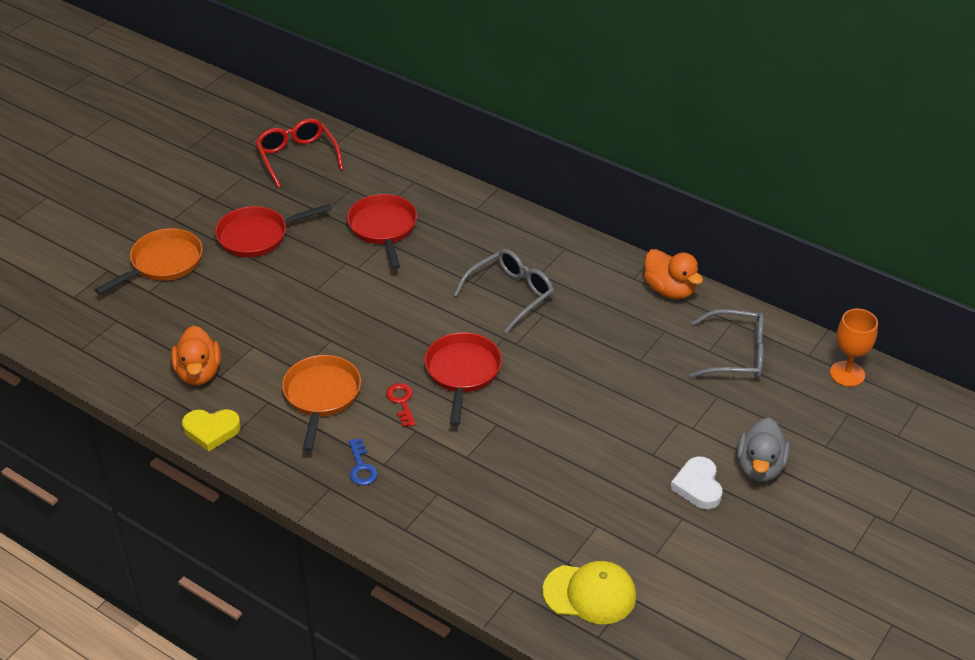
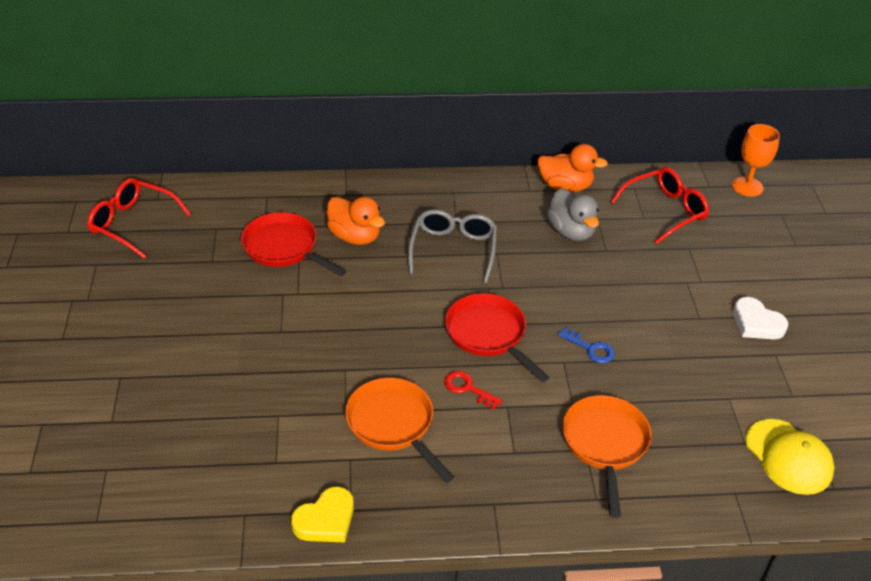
camera: 40 degrees left, 0 degrees up
(163, 263) = (98, 386): orange pan -> orange pan (605, 444)
(199, 373) = (251, 471): orange duck -> orange duck (355, 236)
(257, 236) = (170, 312): red pan -> none
(361, 467) = (499, 467): blue key -> blue key (590, 348)
(590, 593) = (788, 457): yellow cap -> yellow cap turned 90 degrees clockwise
(736, 355) = (665, 211): grey glasses -> red glasses
(760, 467) = (777, 285): grey duck -> grey duck (571, 232)

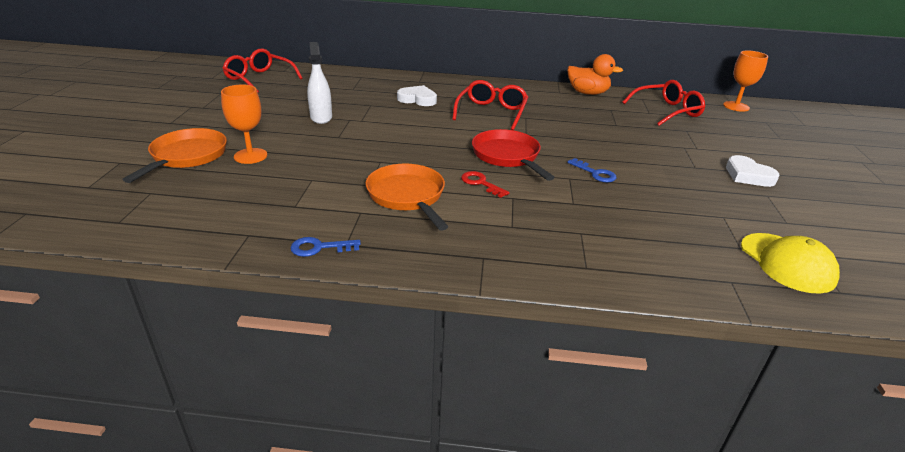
camera: 10 degrees right, 10 degrees down
(191, 386) = (250, 156): none -> orange goblet
(246, 296) = (321, 117): none -> white spray bottle
(284, 248) = (362, 99): red pan -> none
(325, 520) = (319, 248): yellow heart -> blue key
(355, 236) = (417, 99): orange duck -> white heart
(453, 249) = (492, 112): grey glasses -> red glasses
(571, 232) = (588, 113): grey duck -> none
(605, 444) = (600, 231): orange pan -> orange pan (187, 156)

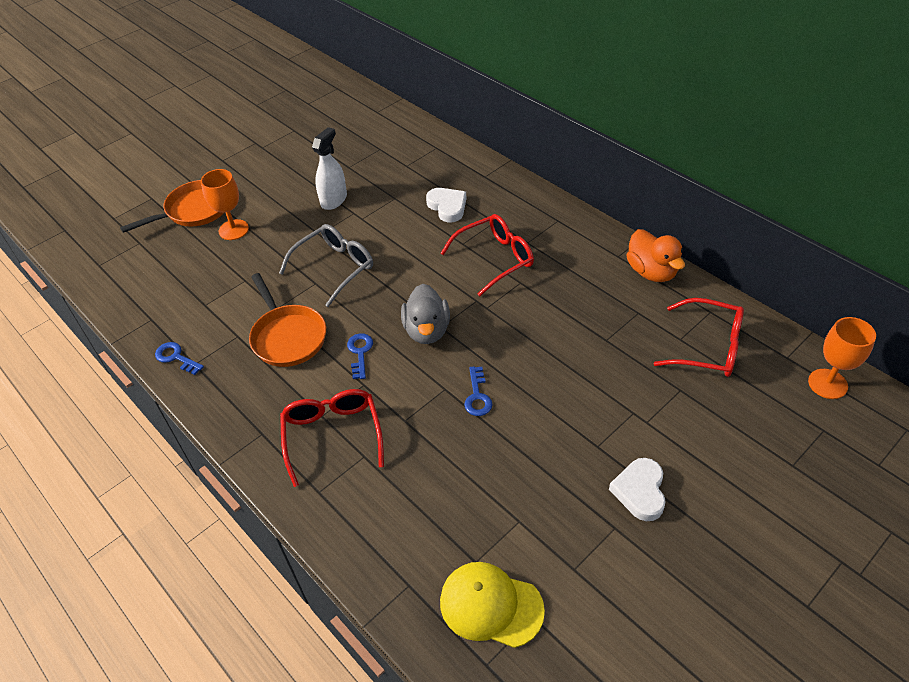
camera: 45 degrees right, 15 degrees up
(259, 79) = (344, 118): red glasses -> red glasses (332, 435)
(383, 149) = (335, 267): none -> grey glasses
(407, 196) = (287, 337): orange pan -> orange pan turned 135 degrees clockwise
(481, 183) = (360, 353): red key -> blue key
(507, 156) = (427, 330): red pan -> grey duck
(787, 263) = (491, 605): yellow cap -> yellow cap turned 90 degrees clockwise

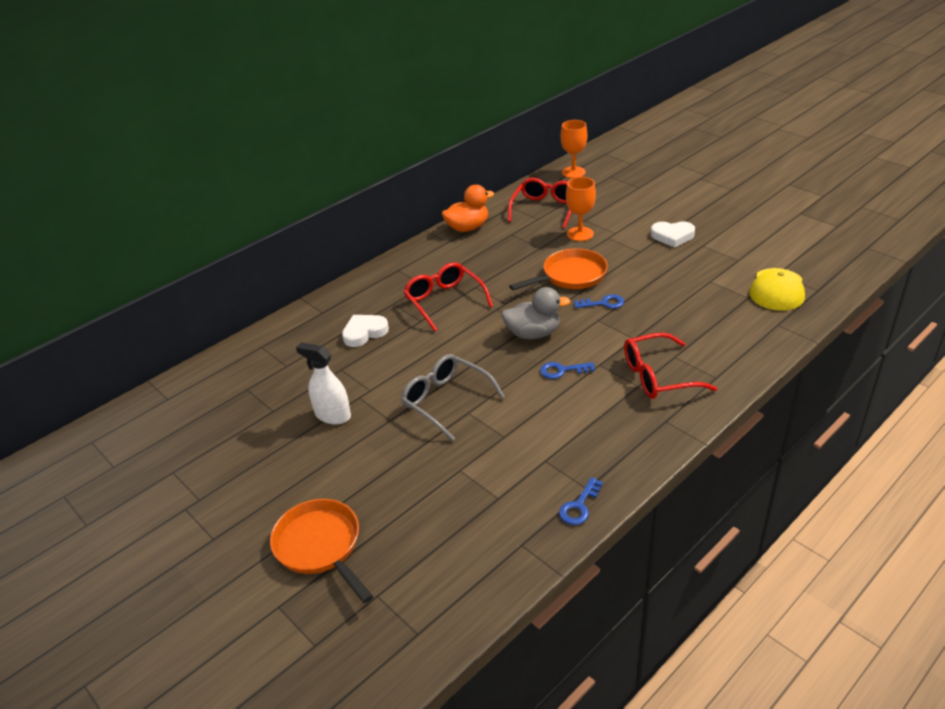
camera: 90 degrees left, 10 degrees down
(233, 230) = (369, 497): orange goblet -> orange goblet (580, 234)
(287, 337) = (544, 421): orange pan -> orange pan (570, 276)

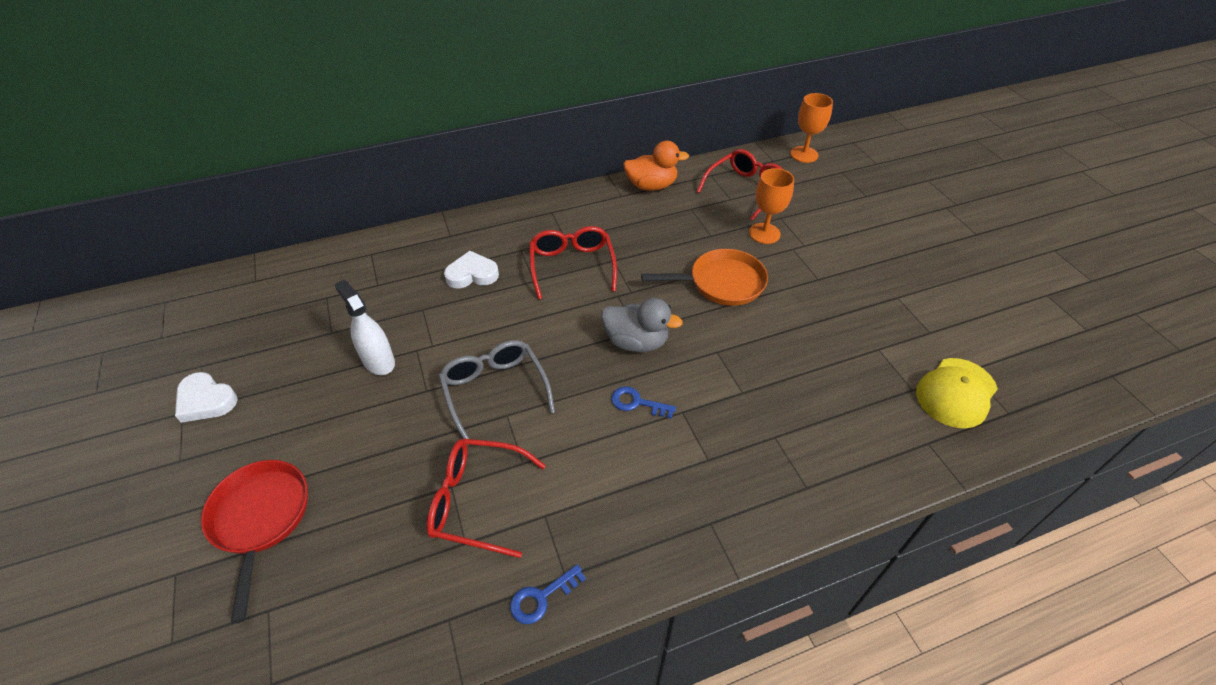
camera: 20 degrees right, 10 degrees up
(320, 546) = (260, 518): orange pan -> red pan
(603, 303) = (736, 332): blue key -> none
(657, 376) = (738, 456): red glasses -> red glasses (476, 501)
(672, 236) = (868, 272): white heart -> white heart (206, 400)

